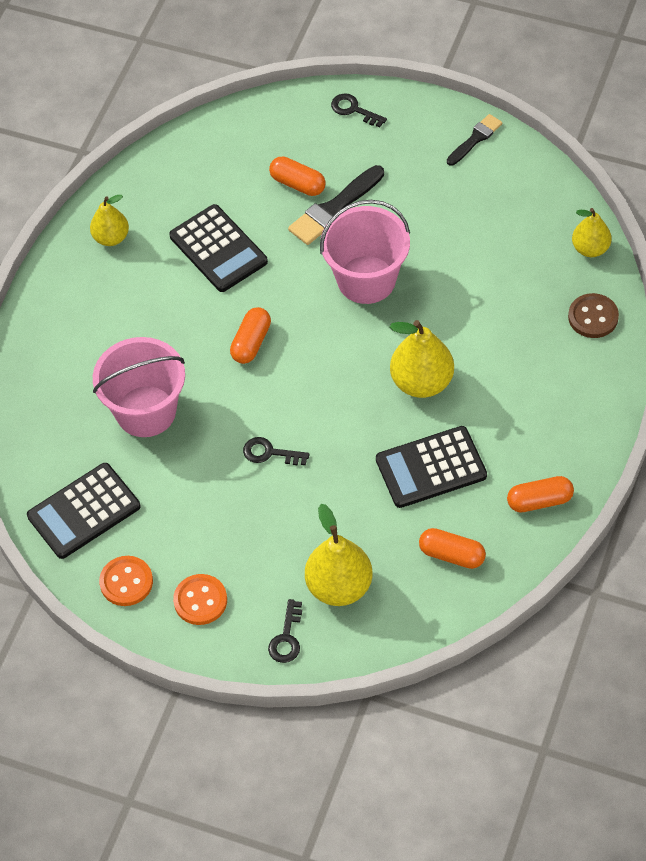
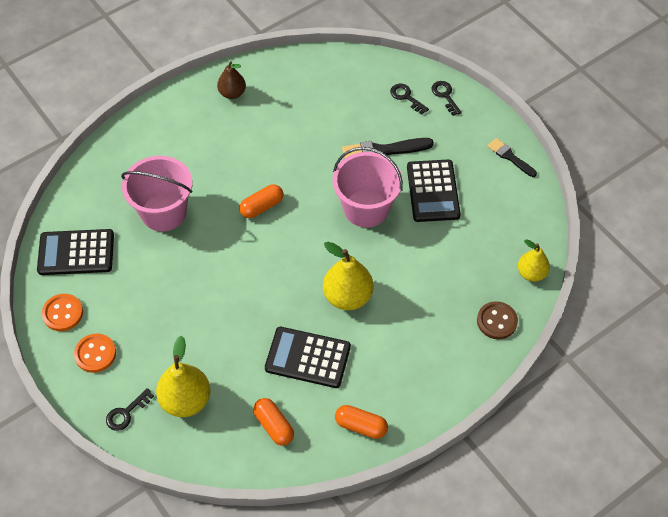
camera: 30 degrees right, 0 degrees up
(111, 237) = (232, 93): yellow pear -> brown pear
(218, 249) = (290, 136): black calculator -> black calculator (433, 191)
(270, 453) = (215, 284): black key -> black key (406, 97)
(298, 184) = (372, 123): orange capsule -> none
(475, 139) = (510, 157): black brush -> black brush turned 120 degrees counterclockwise

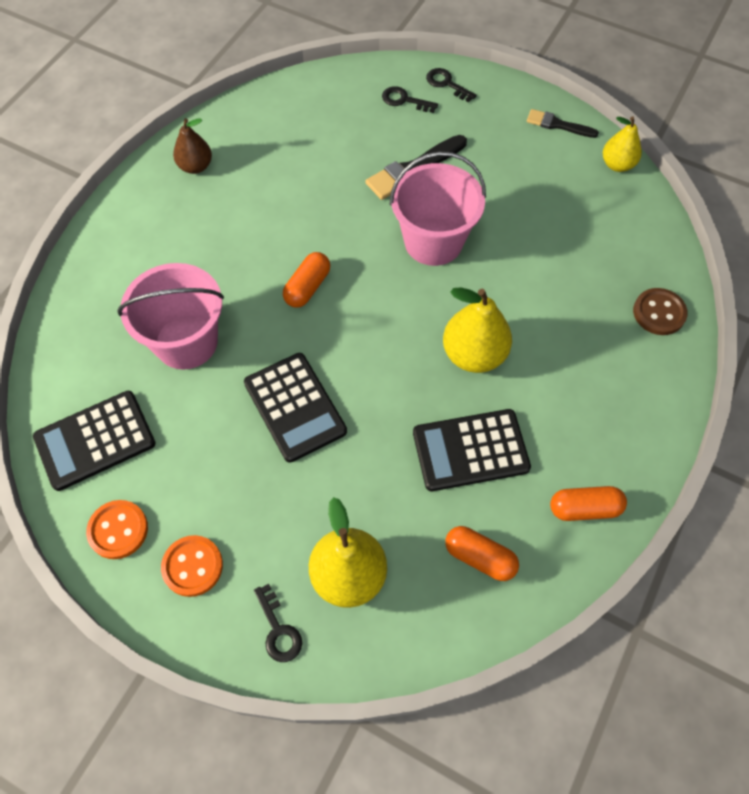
camera: 25 degrees left, 5 degrees up
(126, 413) = (278, 629): black key -> black key turned 45 degrees counterclockwise
(433, 191) = (497, 193): black calculator -> black calculator (295, 407)
(531, 273) = (661, 243): yellow pear -> yellow pear (617, 164)

